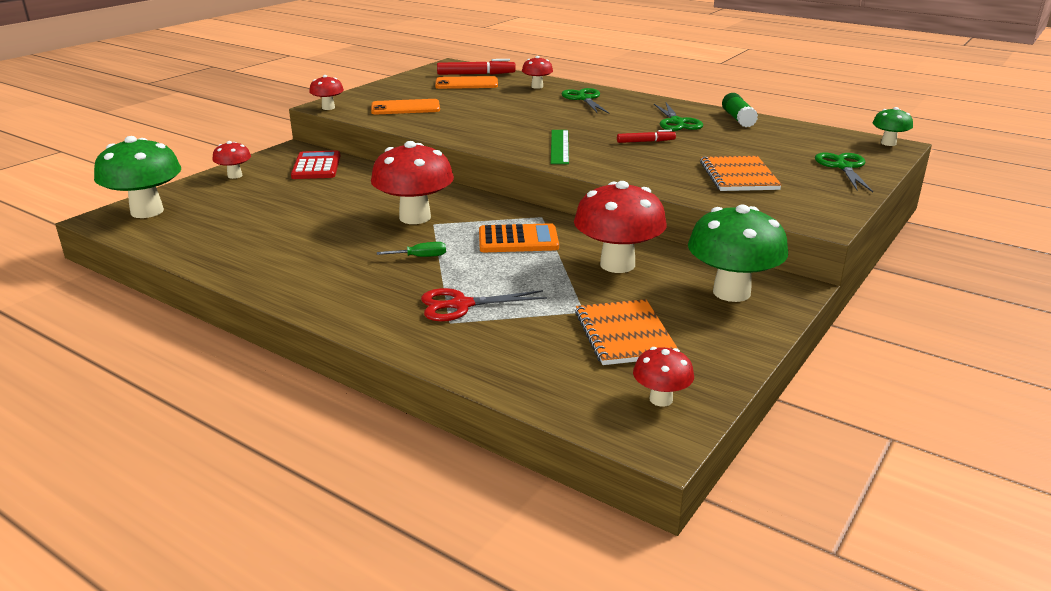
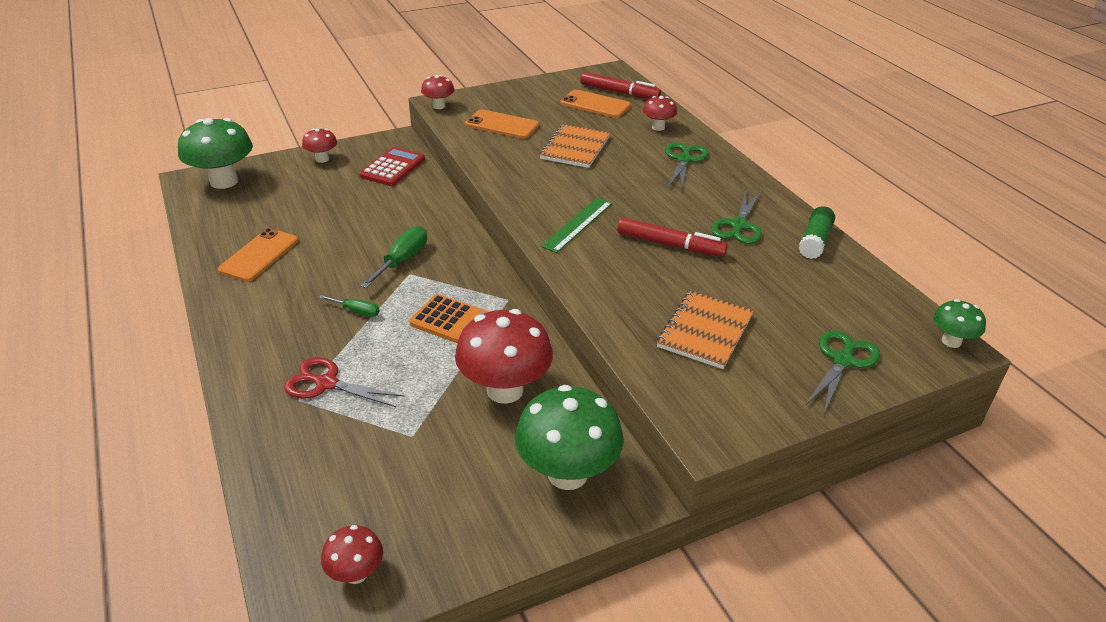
camera: 30 degrees right, 10 degrees up
(266, 248) = (259, 255): none -> orange phone
(415, 217) = (402, 260): red mushroom -> green screwdriver
(625, 334) = (414, 481): orange notebook -> orange notebook (575, 148)
(645, 142) = (670, 245): red marker -> red marker, size x1.66

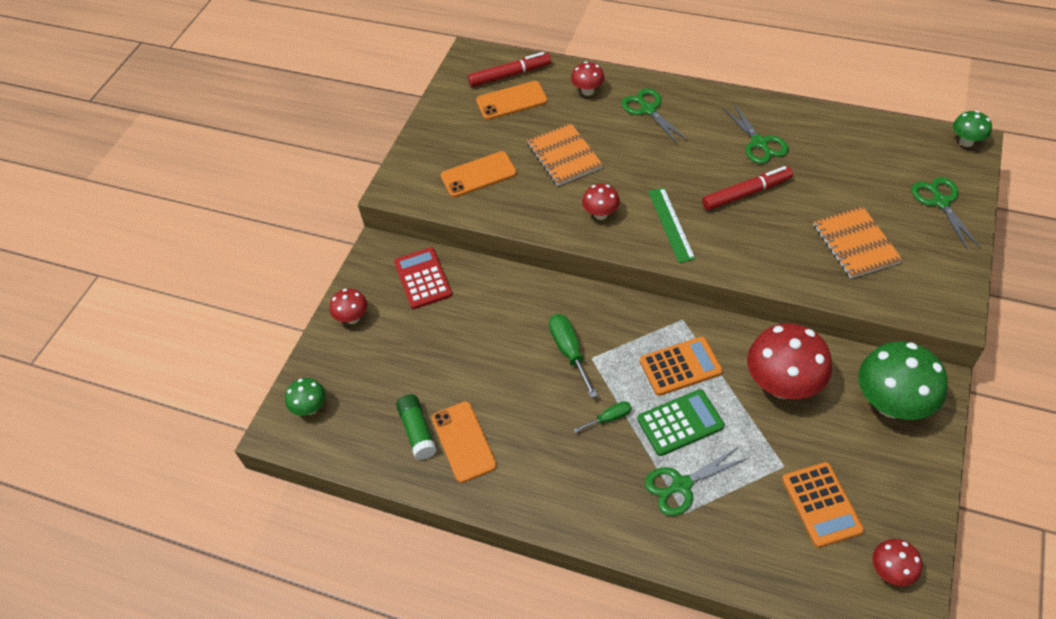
camera: 40 degrees left, 15 degrees up
(224, 181) = (310, 408): green mushroom -> green mushroom, size x0.51
(326, 383) = (681, 485): red scissors -> green scissors
(391, 482) = (821, 505): none -> orange calculator
(393, 351) = (680, 423): none -> green calculator
(439, 106) = (399, 194): red mushroom -> red mushroom (600, 214)
(814, 241) = (814, 121): green glue stick -> green glue stick (417, 431)

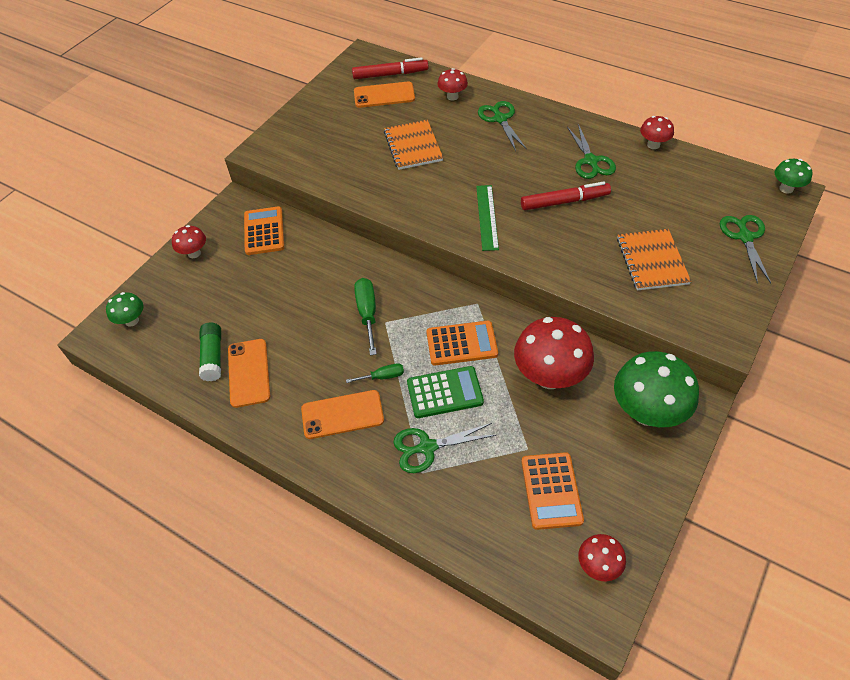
camera: 10 degrees right, 0 degrees up
(423, 278) = (264, 231): red calculator -> orange calculator
(478, 175) = (334, 150): orange phone -> orange phone (342, 415)
(600, 214) = (427, 199): red mushroom -> red mushroom (653, 145)

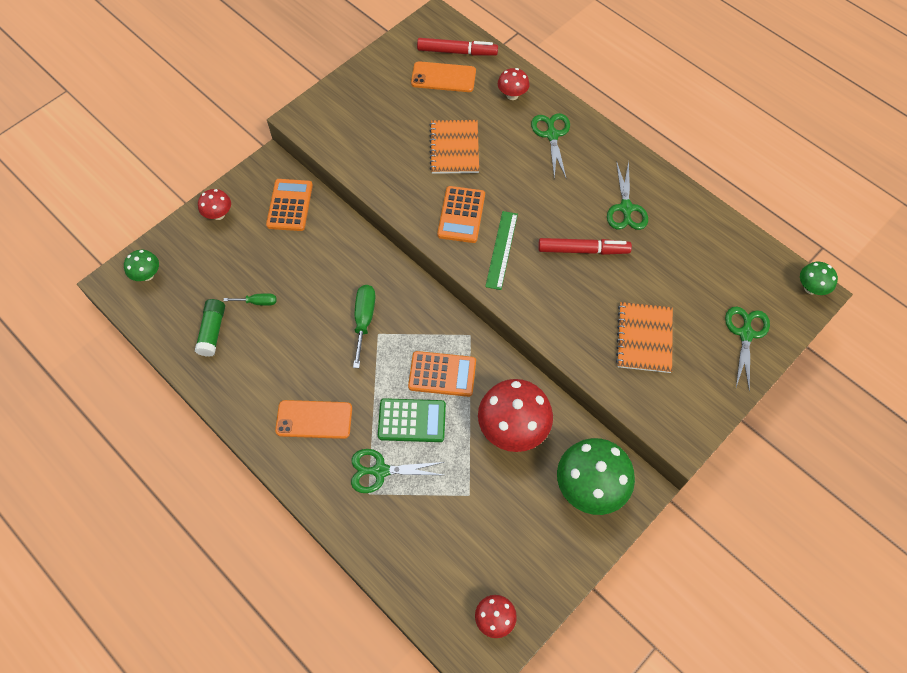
camera: 10 degrees right, 10 degrees up
(249, 373) = (241, 356): orange phone -> none
(383, 376) = (360, 390): green screwdriver -> green screwdriver (258, 302)
(551, 491) = (477, 540): orange calculator -> orange calculator (461, 215)
(653, 145) = (696, 203): red mushroom -> none

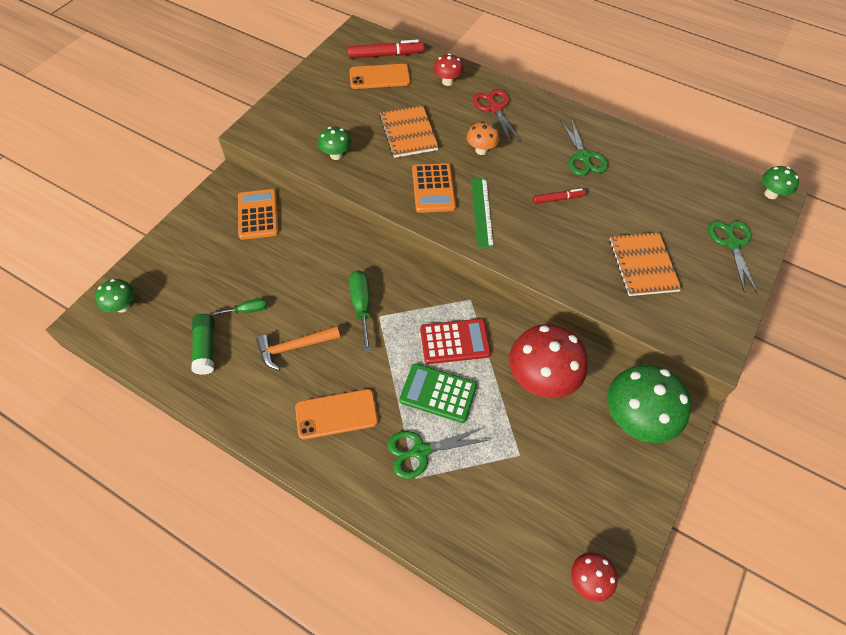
camera: 15 degrees left, 5 degrees down
(218, 214) = (187, 235): red mushroom -> none
(292, 348) = (294, 347): none -> orange hammer
(376, 160) = (336, 155): none -> green mushroom
(412, 420) = (438, 393): green calculator -> green calculator turned 150 degrees counterclockwise
(442, 374) = (455, 342): orange calculator -> red calculator
(522, 181) = (481, 150): none -> orange mushroom
(552, 135) = (494, 108): green scissors -> red scissors
(583, 250) = (558, 199): red marker -> red marker, size x0.60

